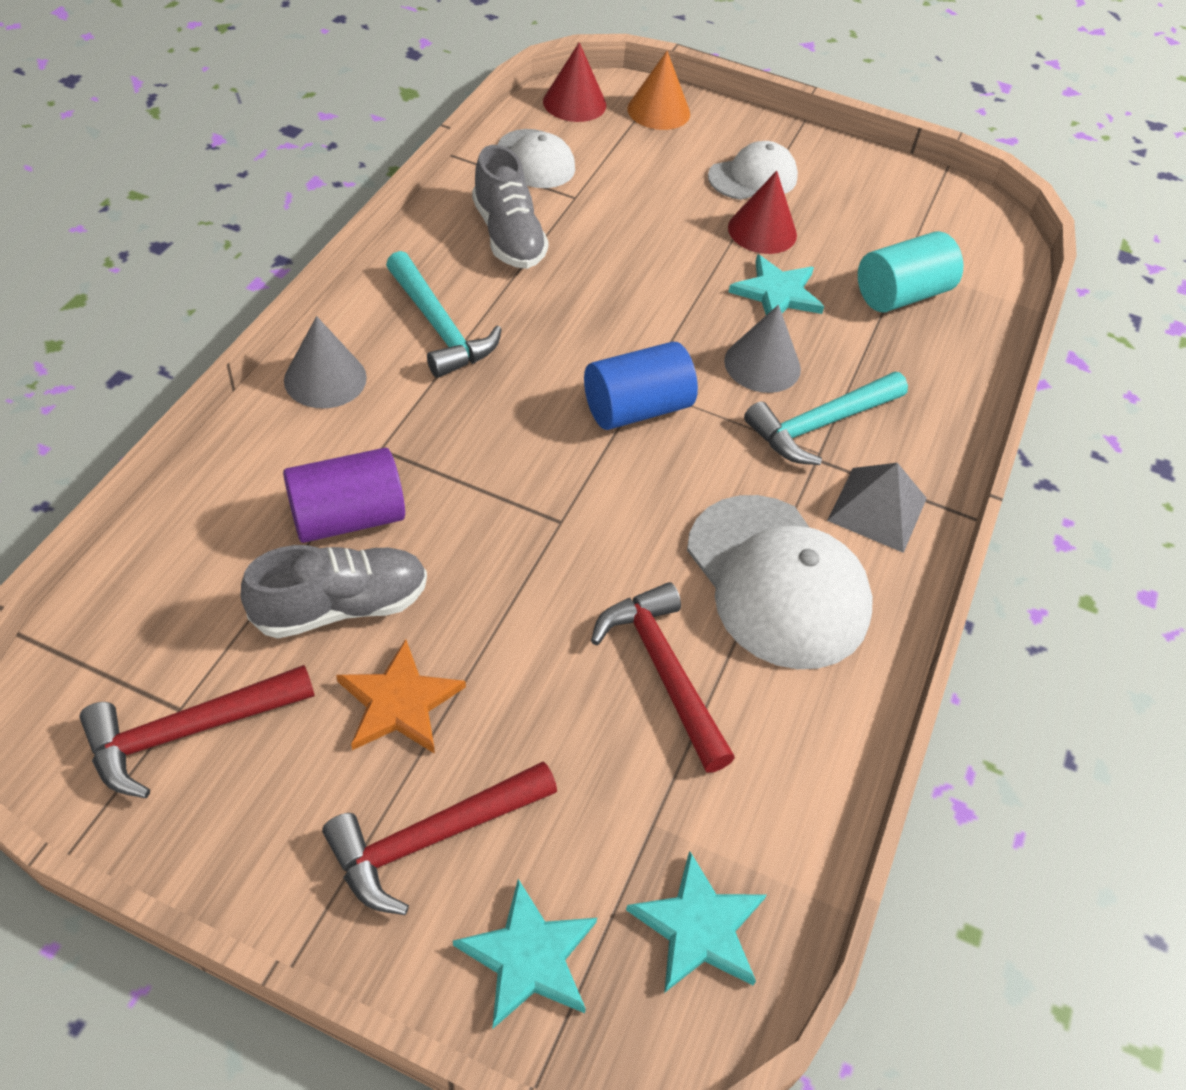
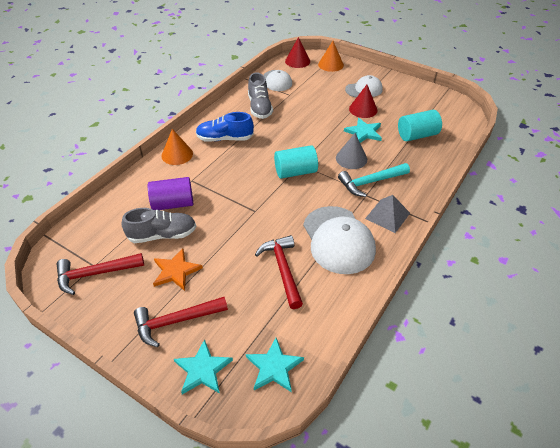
camera: 15 degrees right, 5 degrees down
(325, 378) = (177, 154): grey cone -> orange cone
(439, 327) = (225, 138): turquoise hammer -> blue shoe
(636, 409) = (295, 172): blue cylinder -> turquoise cylinder

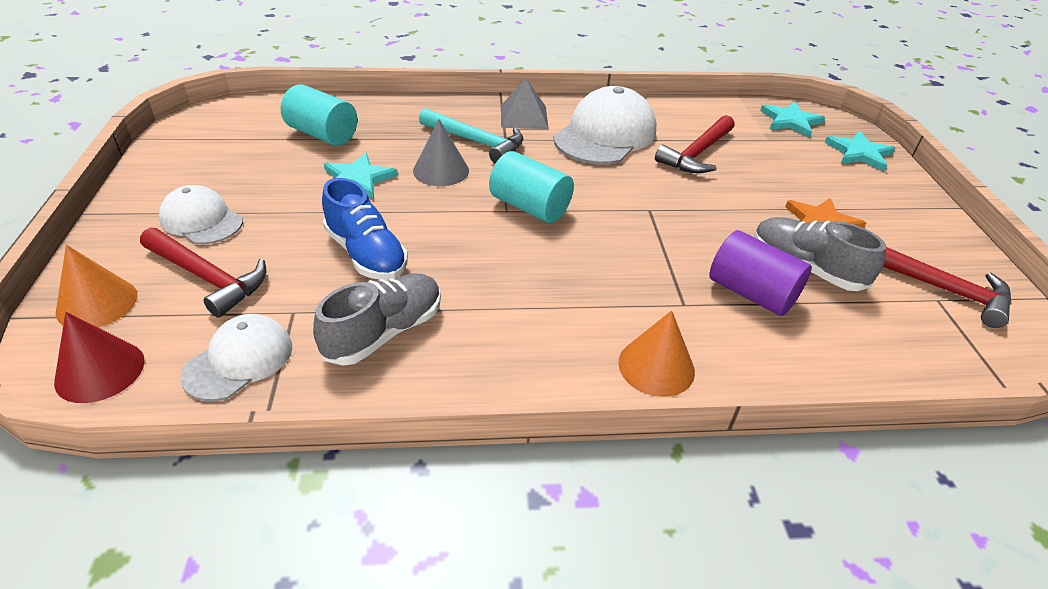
camera: 130 degrees left, 5 degrees down
(176, 321) = (859, 190): red hammer -> red hammer (207, 277)
(225, 138) = (538, 326): blue shoe -> blue shoe (366, 254)
(363, 109) = (282, 200): red cone -> none

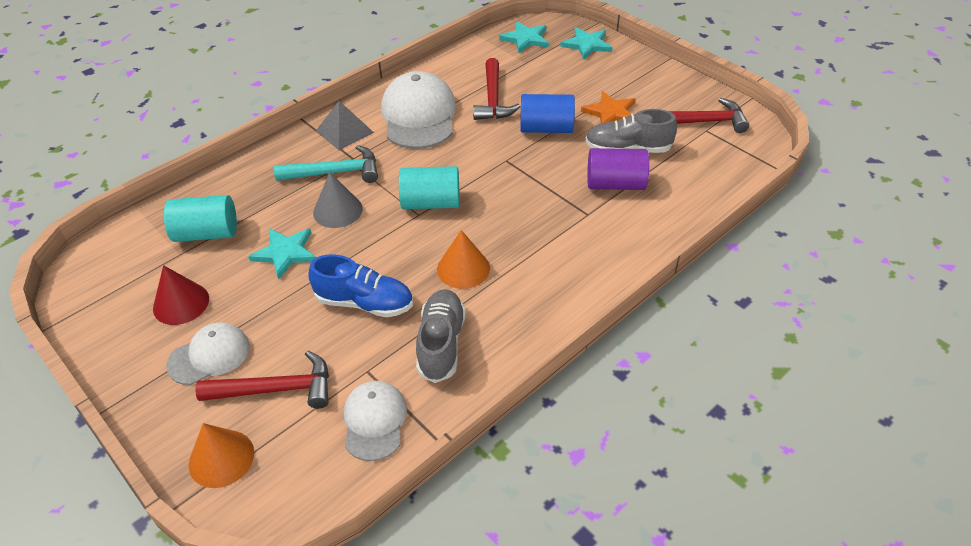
camera: 35 degrees left, 5 degrees up
(100, 371) = (292, 491): red cone -> red cone (181, 303)
(201, 220) = (209, 355): white cap -> white cap turned 150 degrees clockwise
(656, 366) = (610, 261): orange cone -> orange cone (463, 268)
(726, 203) = (546, 128): none -> blue cylinder

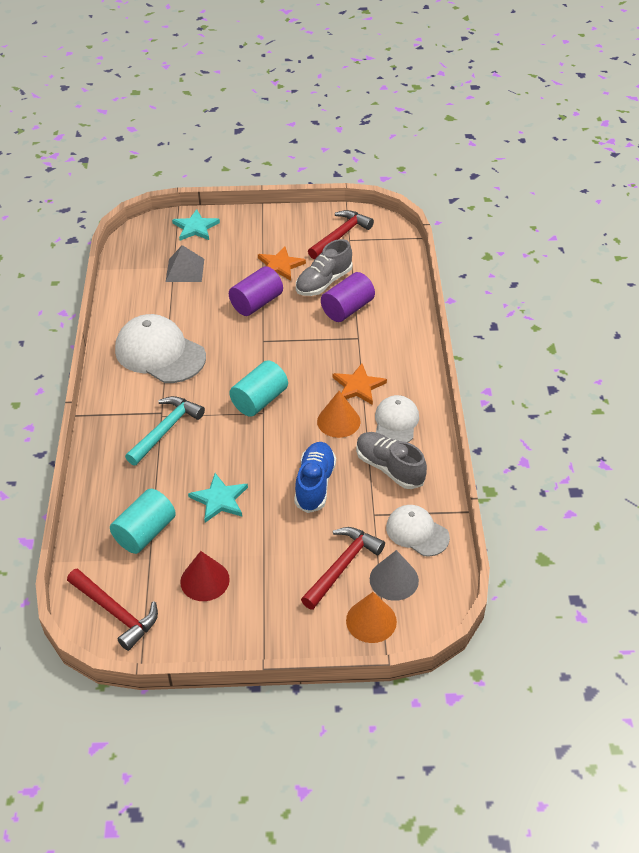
camera: 50 degrees left, 0 degrees up
(209, 355) = (274, 587): white cap -> white cap (396, 422)
(337, 210) = (209, 450): grey cone -> grey cone (394, 579)
(344, 131) = (124, 400): grey pyramid -> grey pyramid (185, 270)
(364, 303) = (315, 484): blue shoe -> blue shoe turned 45 degrees counterclockwise
(493, 99) = (191, 307): red hammer -> red hammer (115, 612)
(524, 253) = (358, 386): none -> orange star
(525, 39) = (146, 250): turquoise star -> none
(546, 128) = (256, 303): blue cylinder -> purple cylinder

